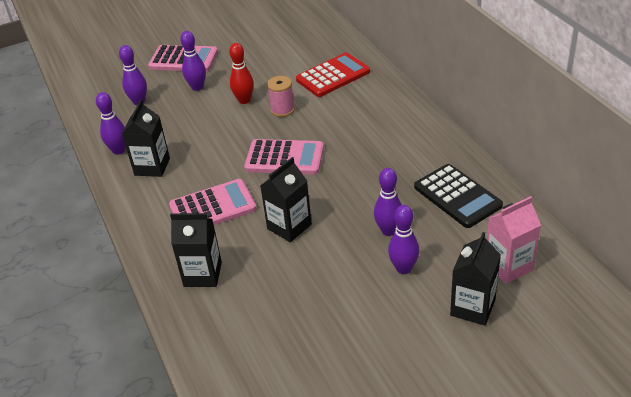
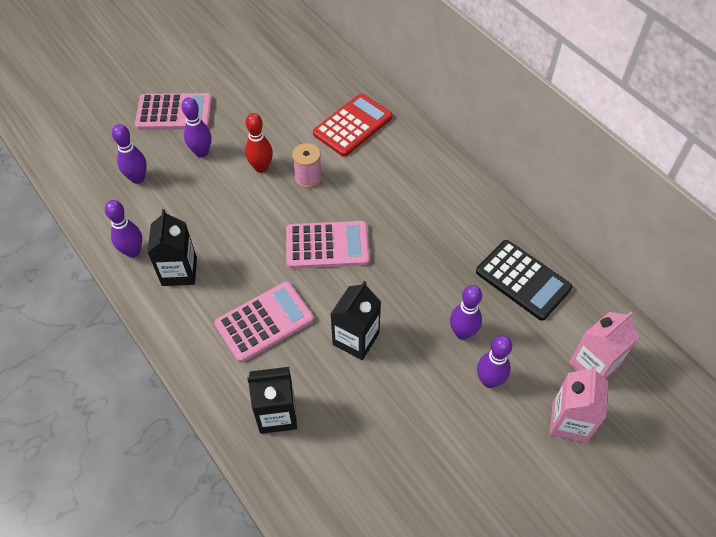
camera: 15 degrees left, 15 degrees up
(472, 307) = (569, 421): black carton -> pink carton

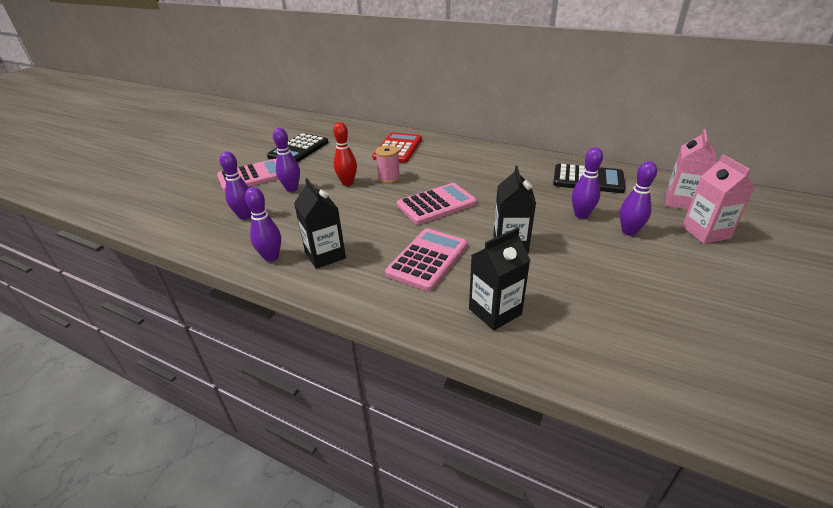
camera: 25 degrees left, 20 degrees down
(245, 80) = (298, 149): none -> black calculator

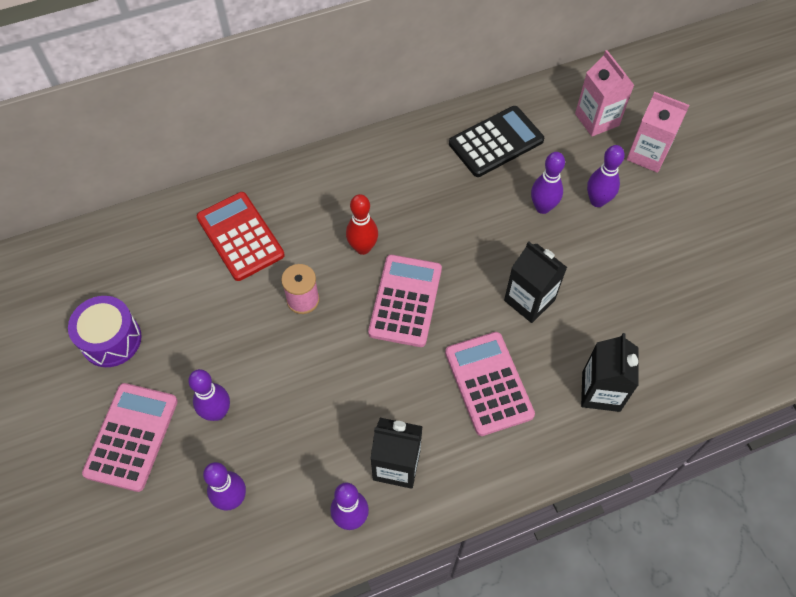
camera: 50 degrees left, 25 degrees up
(298, 149) = (111, 339): black calculator -> purple drum
(347, 183) = (268, 347): red bowling pin -> red bowling pin (363, 248)

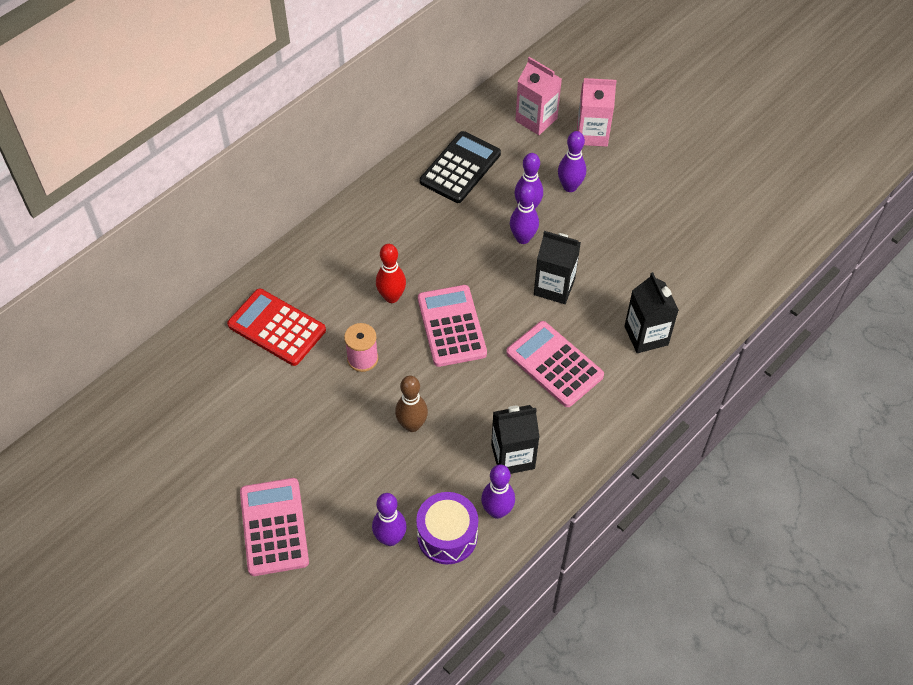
camera: 25 degrees left, 5 degrees down
(111, 339) = (208, 457): purple drum -> purple drum (447, 536)
(217, 412) = (338, 477): purple bowling pin -> purple bowling pin (523, 238)
(314, 388) = (412, 425): none -> brown bowling pin

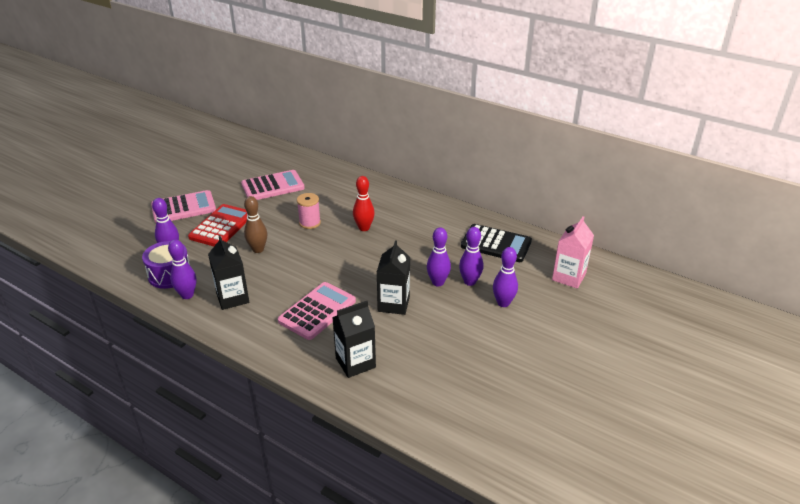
camera: 80 degrees right, 20 degrees down
(277, 327) = (329, 188): red calculator -> red calculator (221, 226)
(451, 326) = (344, 257): pink calculator -> pink calculator (273, 186)
(592, 134) = (570, 311): pink carton -> none

